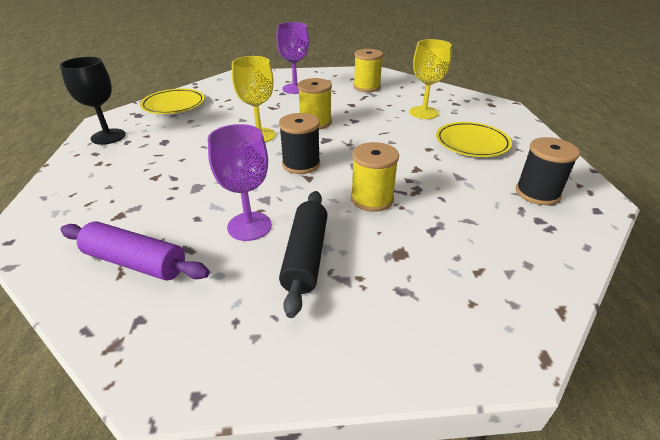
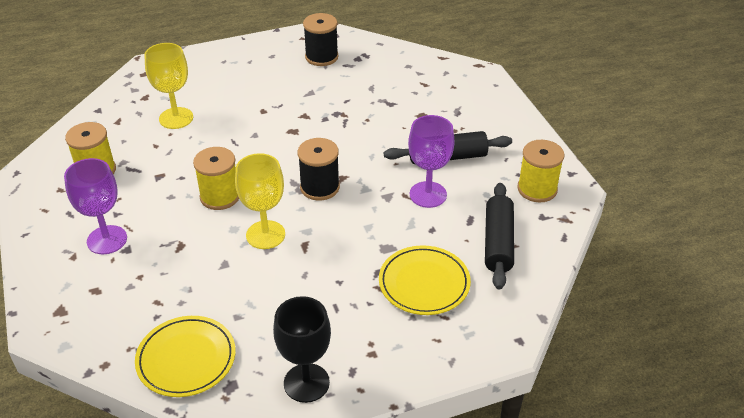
camera: 105 degrees left, 5 degrees up
(135, 262) = (498, 242): purple rolling pin -> black rolling pin
(372, 199) = (362, 135): yellow spool -> yellow spool (537, 189)
(472, 143) = (244, 86): yellow plate -> yellow plate (424, 283)

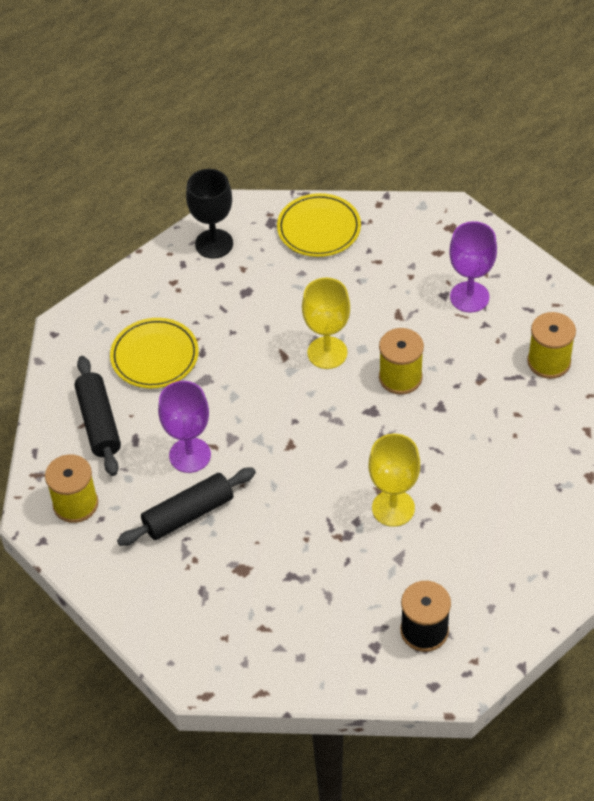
camera: 160 degrees right, 10 degrees up
(176, 118) = (526, 458): yellow goblet -> yellow goblet (393, 508)
(320, 187) = (307, 424): black spool -> none

